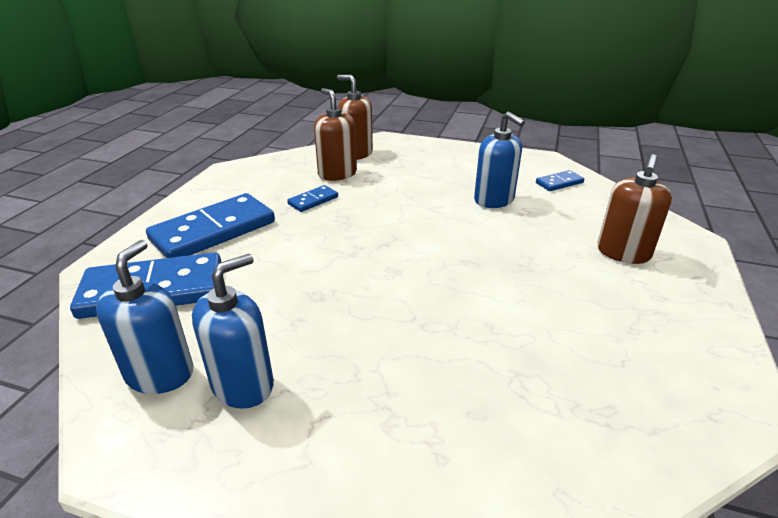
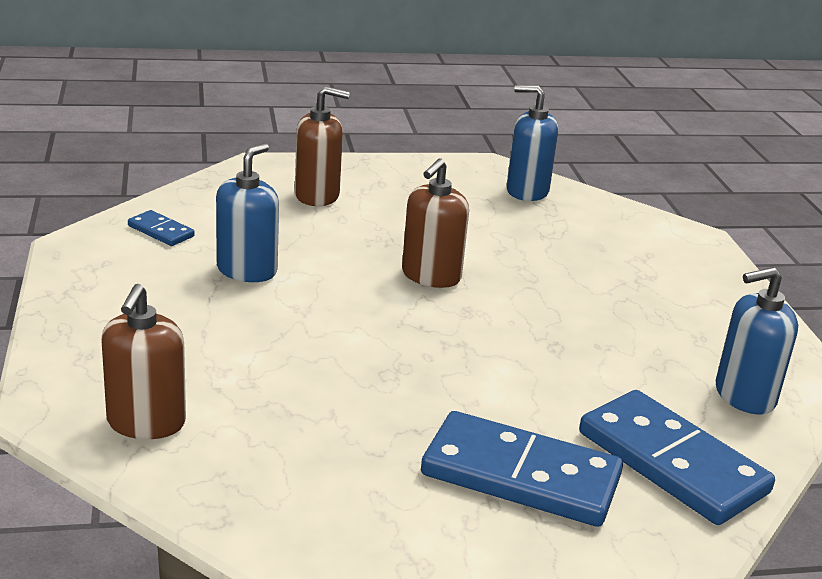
camera: 120 degrees left, 5 degrees down
(243, 385) = (698, 348): blue soap dispenser -> blue soap dispenser (527, 191)
(313, 200) = (360, 414): blue domino -> none
(337, 174) = (248, 419): brown soap dispenser -> brown soap dispenser (431, 276)

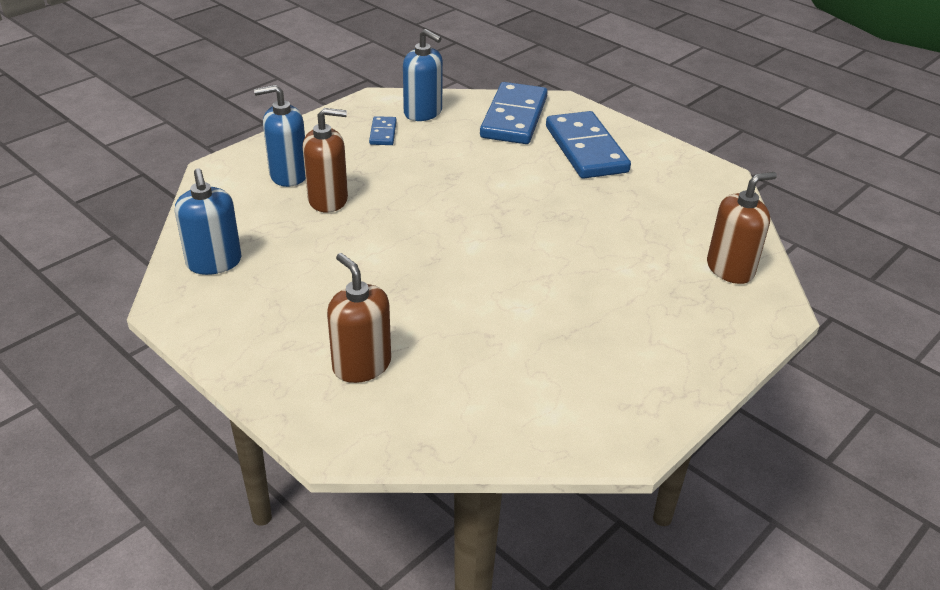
camera: 125 degrees left, 10 degrees up
(161, 231) = (541, 411): blue domino -> blue domino (383, 133)
(247, 270) = (534, 329): blue soap dispenser -> blue soap dispenser (288, 175)
(431, 276) = (427, 248): brown soap dispenser -> brown soap dispenser (328, 200)

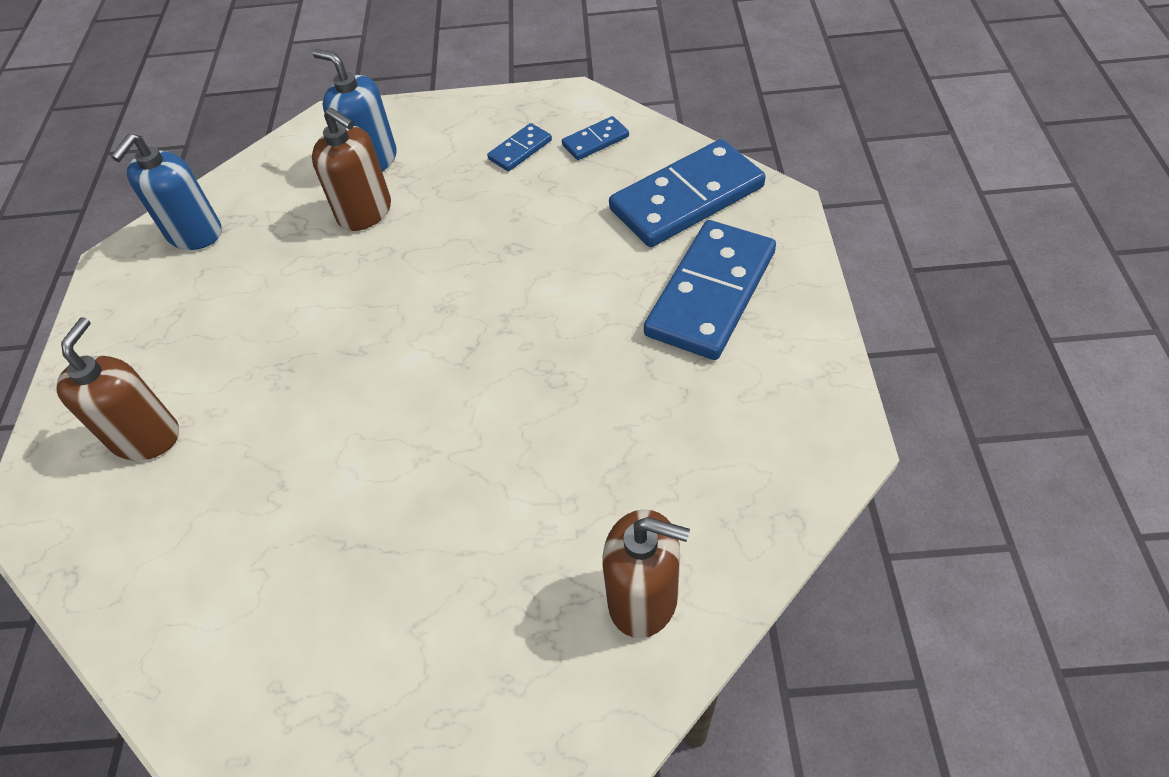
camera: 50 degrees right, 15 degrees up
(423, 112) = (595, 141): blue soap dispenser -> blue domino

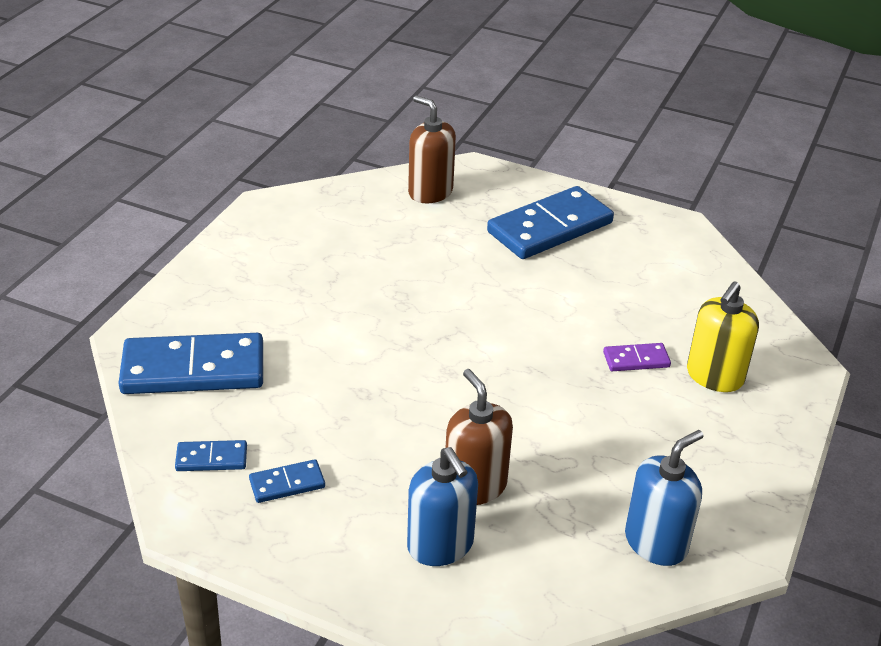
camera: 160 degrees left, 15 degrees down
(146, 437) = (714, 376): brown soap dispenser -> yellow soap dispenser
(243, 417) = (636, 360): none -> purple domino
(710, 293) = (251, 299): blue domino -> blue domino (550, 228)

